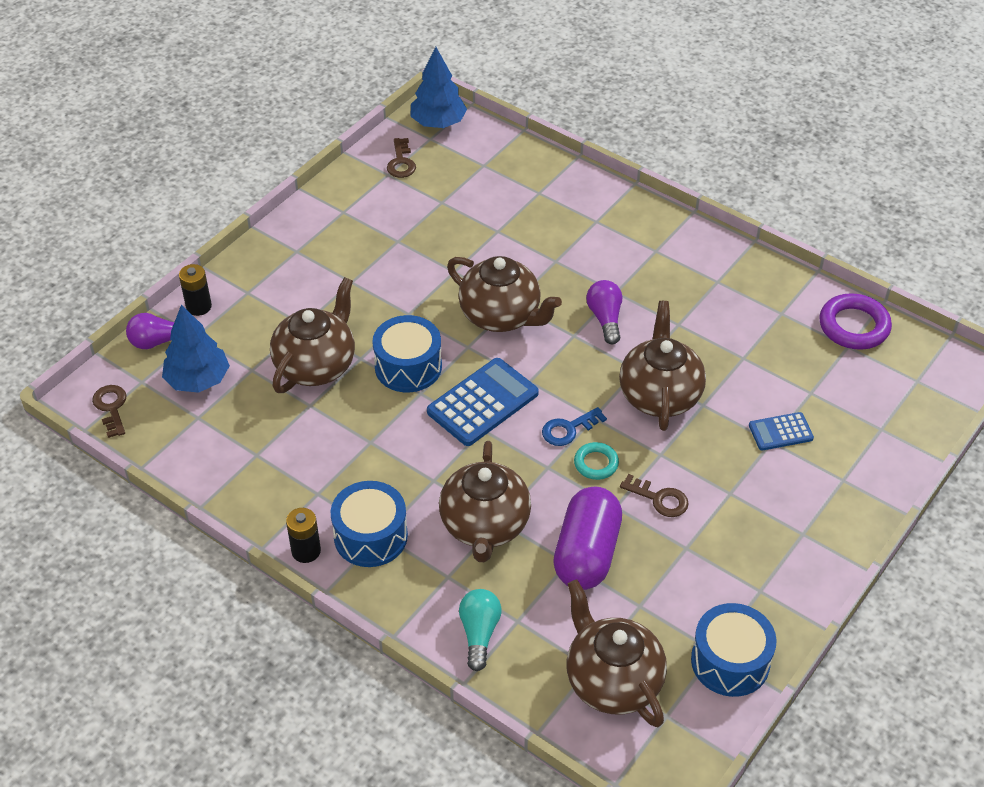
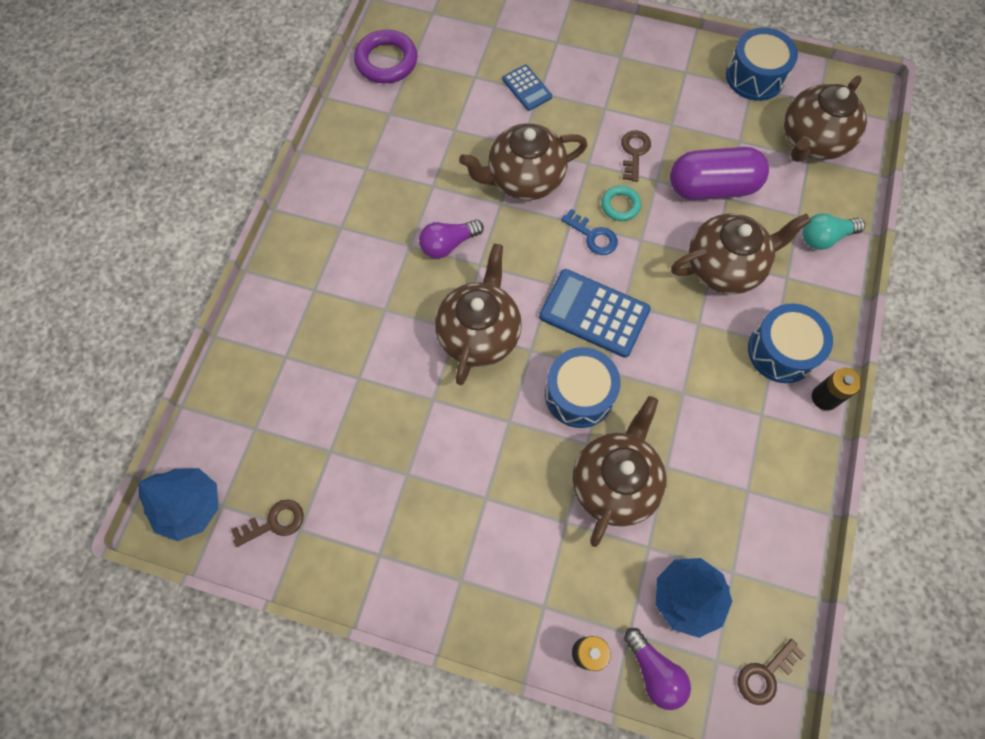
camera: 110 degrees left, 20 degrees up
(316, 365) = (615, 483): brown teapot -> brown teapot turned 105 degrees clockwise

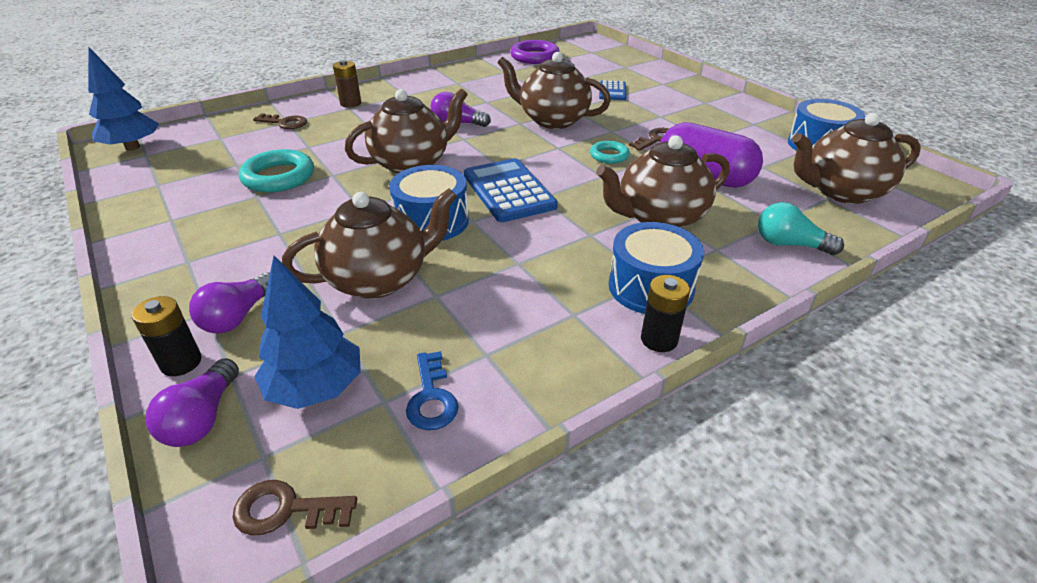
camera: 40 degrees right, 30 degrees down
(274, 523) = (152, 174): brown key -> brown key (284, 123)
(306, 281) = (350, 103): none -> brown battery
(392, 437) = (278, 177): none -> turquoise ring
(569, 592) = (238, 316): none -> purple light bulb
(593, 236) = (565, 159): blue key -> blue key (431, 397)
(725, 267) = (659, 218): brown teapot -> brown teapot turned 135 degrees clockwise

